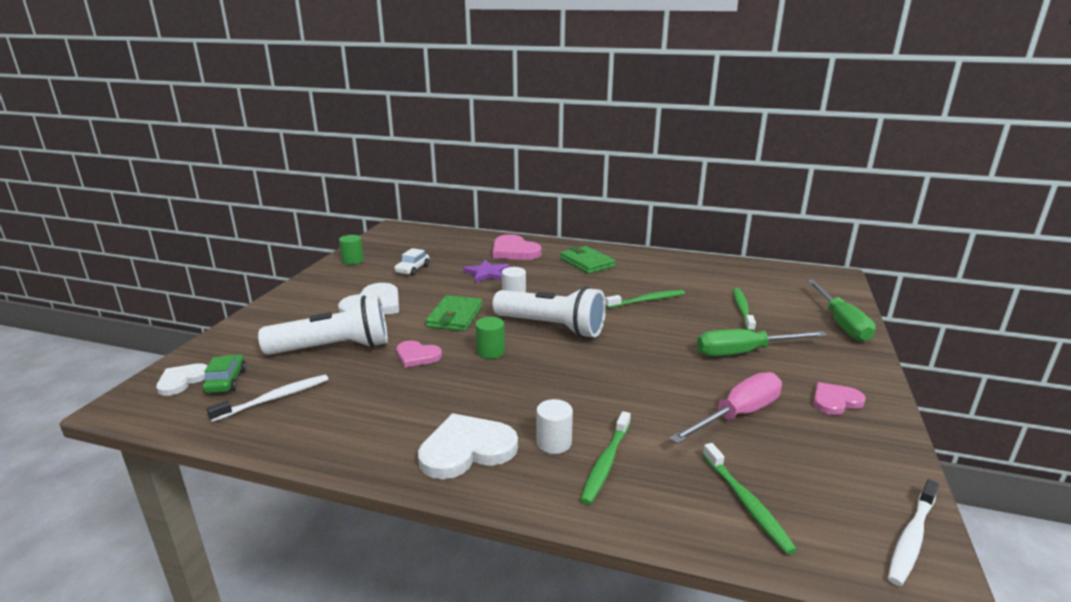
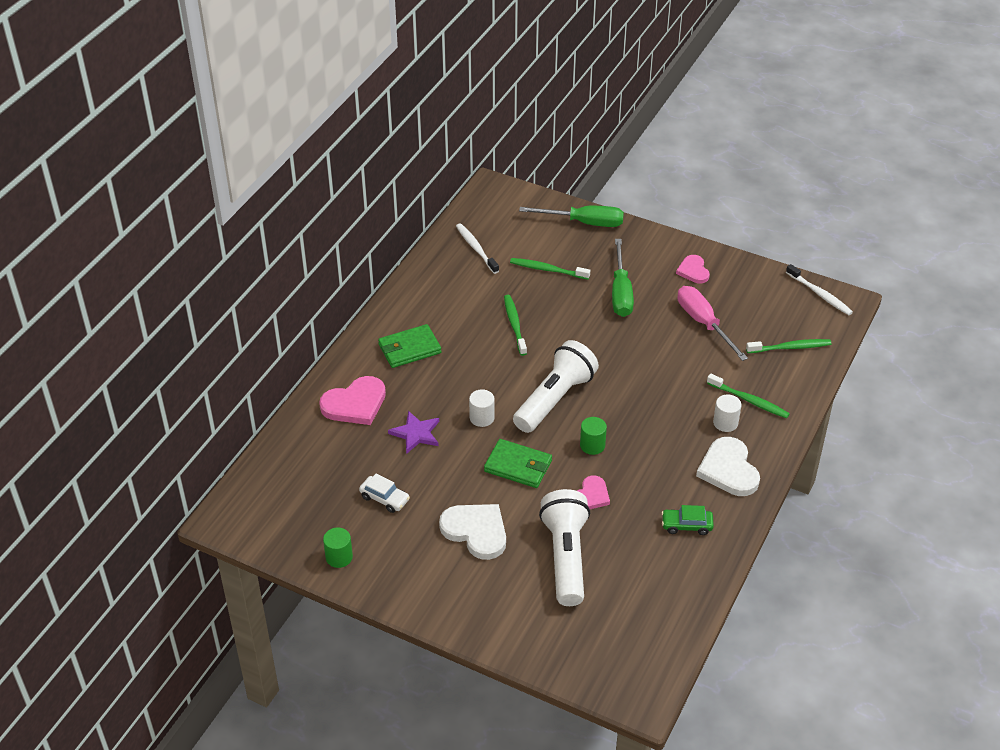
camera: 80 degrees left, 20 degrees up
(182, 380) = (608, 665): white heart -> none
(226, 381) = (614, 630): green car -> green car (686, 525)
(274, 398) = (648, 590): white toothbrush -> white toothbrush (476, 249)

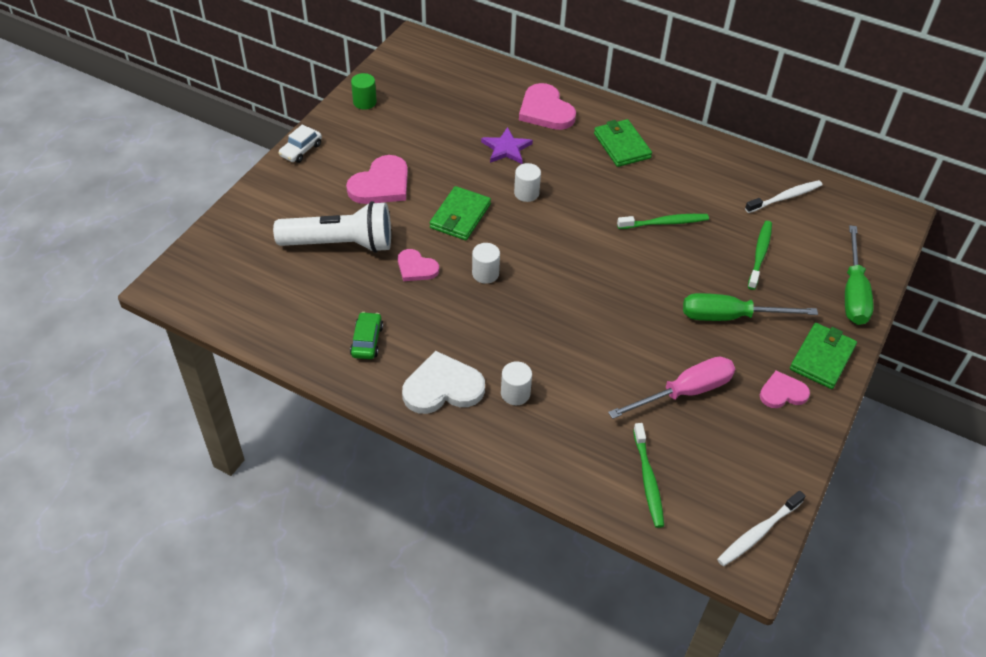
camera: 90 degrees right, 5 degrees up
(384, 498) = (427, 128): white car -> white car (301, 150)
(476, 531) = (381, 184): white heart -> pink heart
(555, 399) = (553, 248): white flashlight -> none
(592, 445) = (485, 273): green cylinder -> white cylinder
(655, 247) = (822, 358): none -> green wallet
(749, 400) = (552, 421): green toothbrush -> none

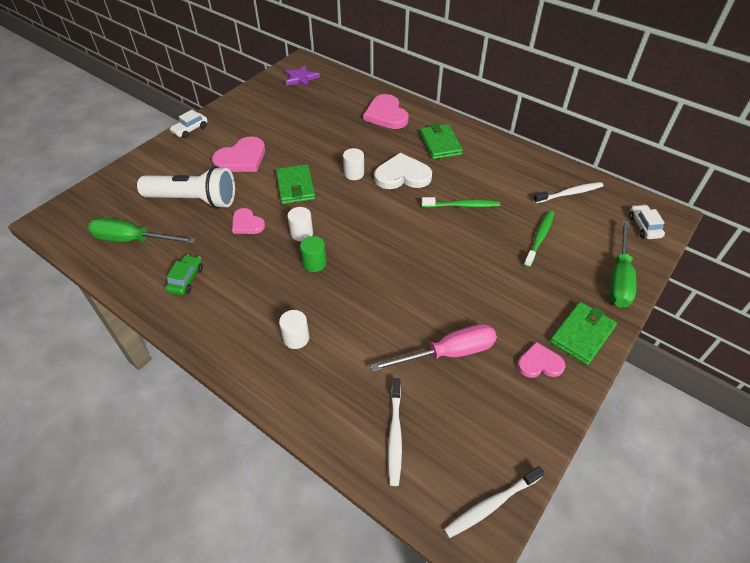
camera: 10 degrees right, 0 degrees up
(364, 102) = (250, 100): green cylinder -> green cylinder (314, 263)
(442, 387) = (235, 326): white heart -> white heart (402, 175)
(460, 216) = (295, 187): green wallet -> green wallet turned 45 degrees counterclockwise
(506, 148) = (348, 139): purple star -> purple star (301, 78)
(648, 479) = (395, 434): green toothbrush -> white toothbrush
(730, 316) = (503, 289): green screwdriver -> green screwdriver (133, 240)
(873, 230) = (644, 226): none -> white car

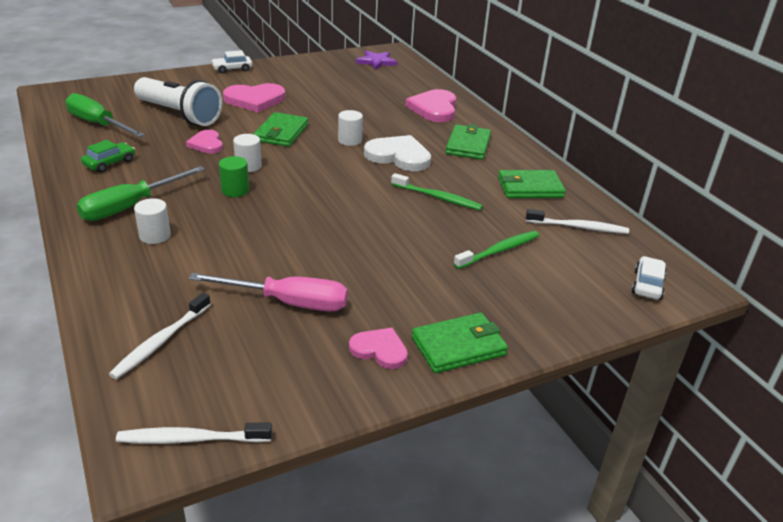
camera: 25 degrees right, 15 degrees down
(512, 169) = (530, 188): none -> green wallet
(619, 278) = (562, 317): green screwdriver -> green screwdriver (131, 206)

